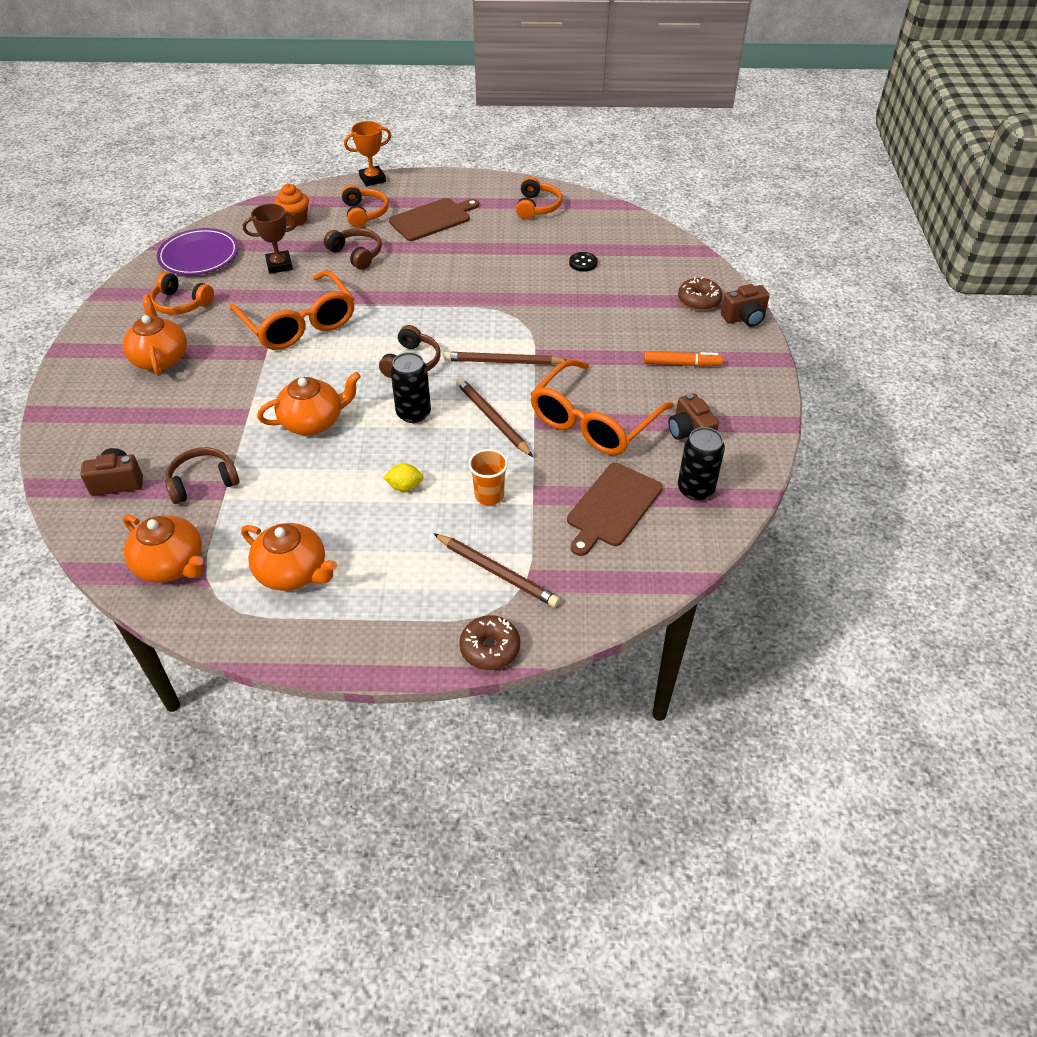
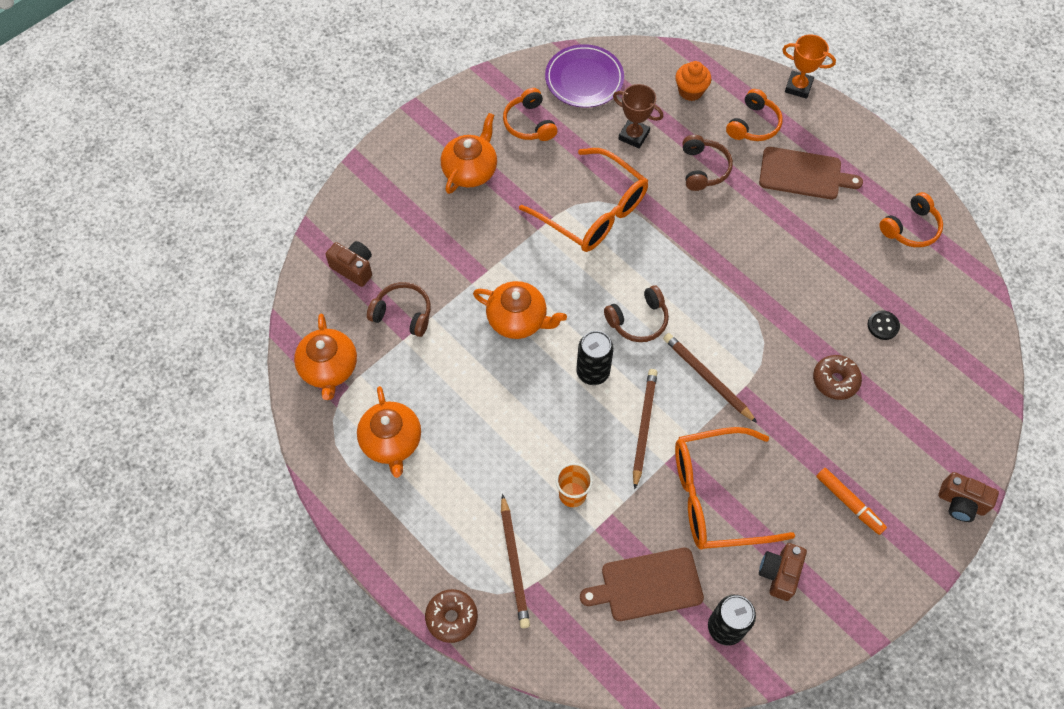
camera: 45 degrees right, 15 degrees up
(299, 323) = (593, 212): orange glasses -> orange glasses turned 60 degrees counterclockwise
(405, 486) = (524, 434): yellow lemon -> none
(699, 300) = (941, 450): brown donut -> brown donut (835, 380)

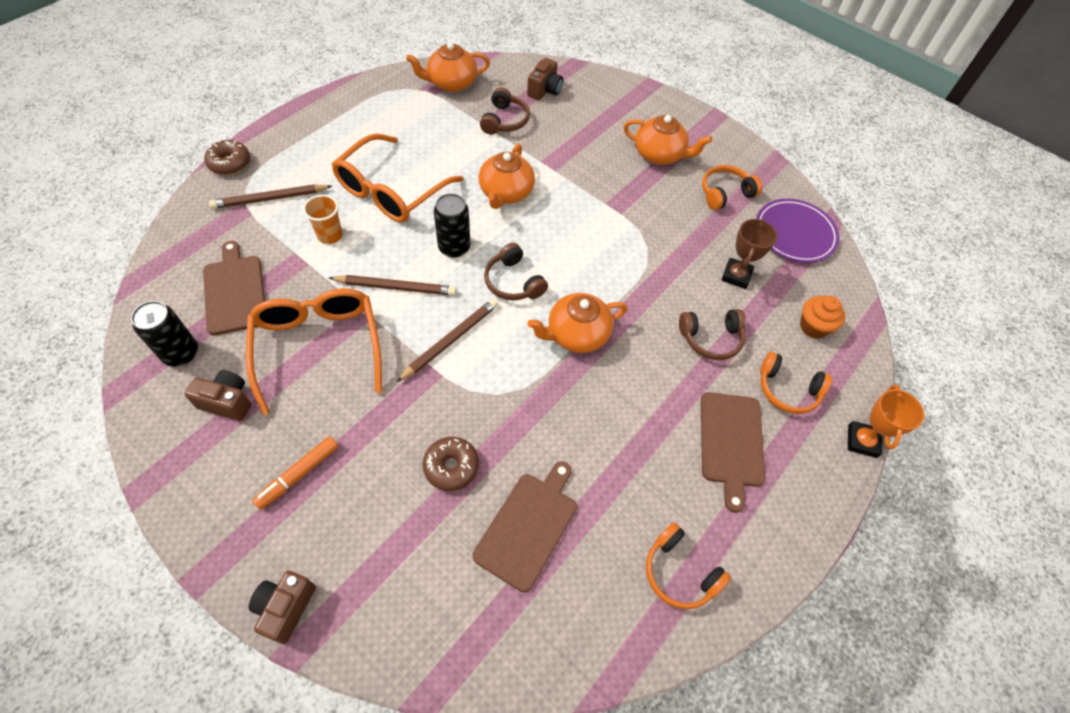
camera: 80 degrees right, 5 degrees down
(391, 442) = (386, 121): orange teapot -> orange teapot (576, 334)
(593, 212) = (634, 244): orange glasses -> orange glasses (391, 191)
(883, 326) = (528, 526): black button -> brown cutting board

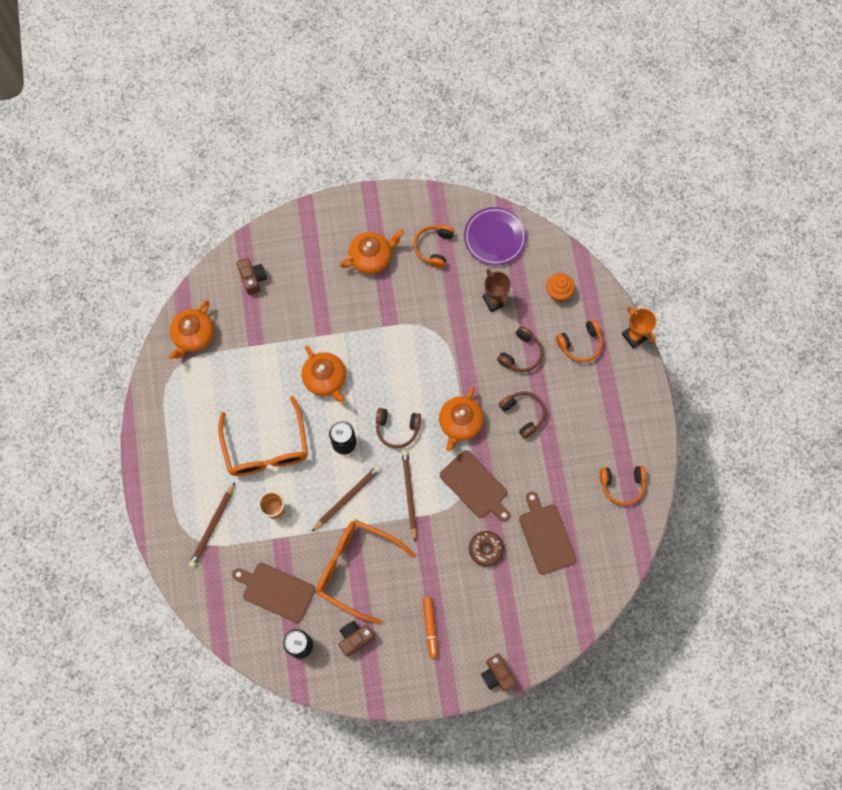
camera: 45 degrees left, 15 degrees up
(230, 163) = (157, 533): brown donut -> none
(505, 120) = (260, 329): brown headphones -> brown headphones (523, 414)
(731, 443) = (584, 401): brown cutting board -> brown cutting board (475, 486)

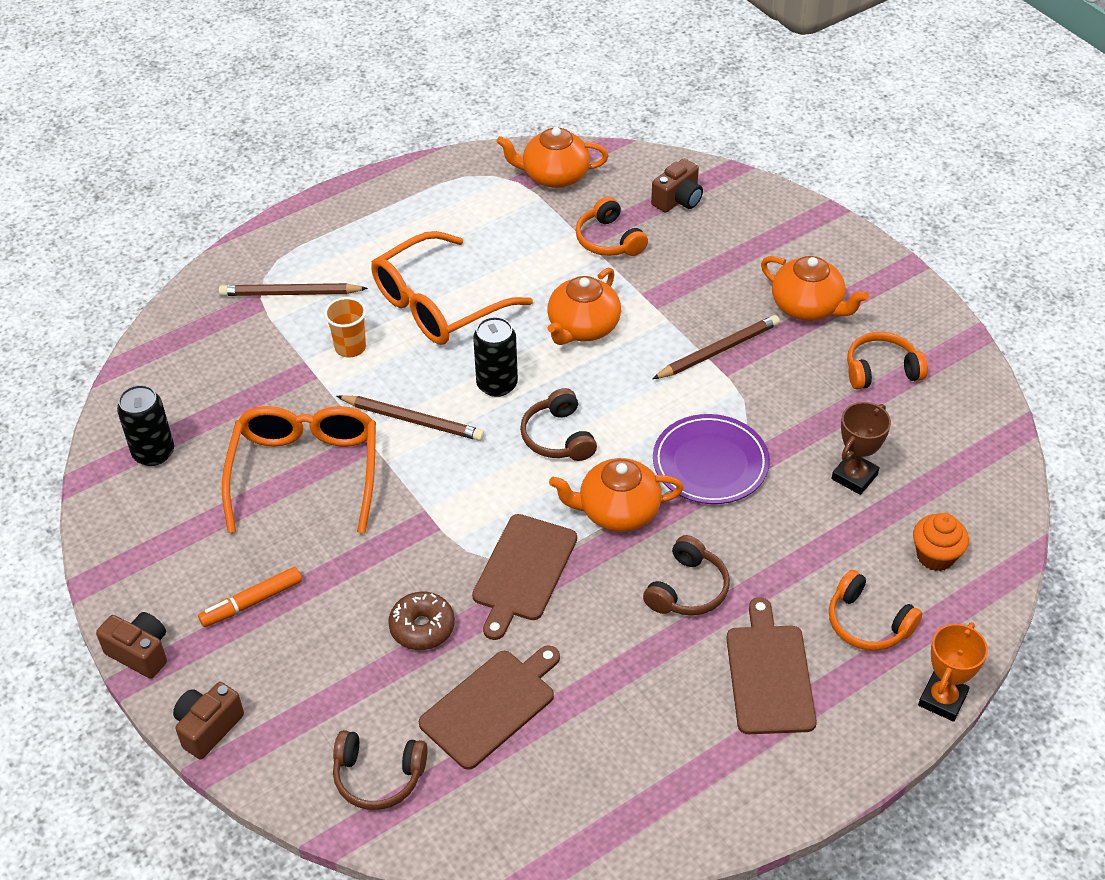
camera: 65 degrees right, 25 degrees down
(276, 591) = (226, 395): brown cutting board -> brown cutting board (769, 674)
(355, 638) = (192, 513): brown camera -> brown camera (140, 653)
(409, 494) = (461, 491): brown pencil -> brown pencil (718, 351)
(495, 237) = (959, 437): purple plate -> purple plate (710, 463)
(521, 354) = (789, 546): brown headphones -> brown headphones (378, 777)
(622, 485) = (651, 789): orange headphones -> orange headphones (608, 240)

